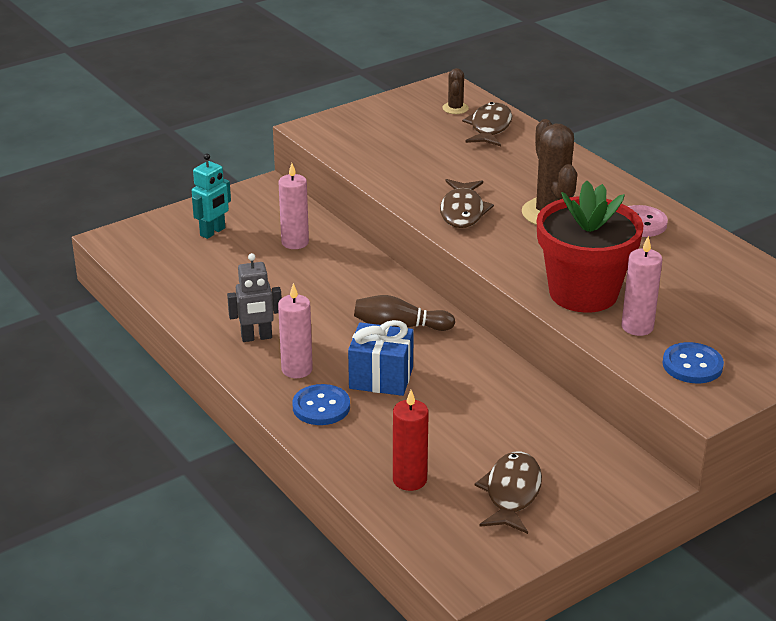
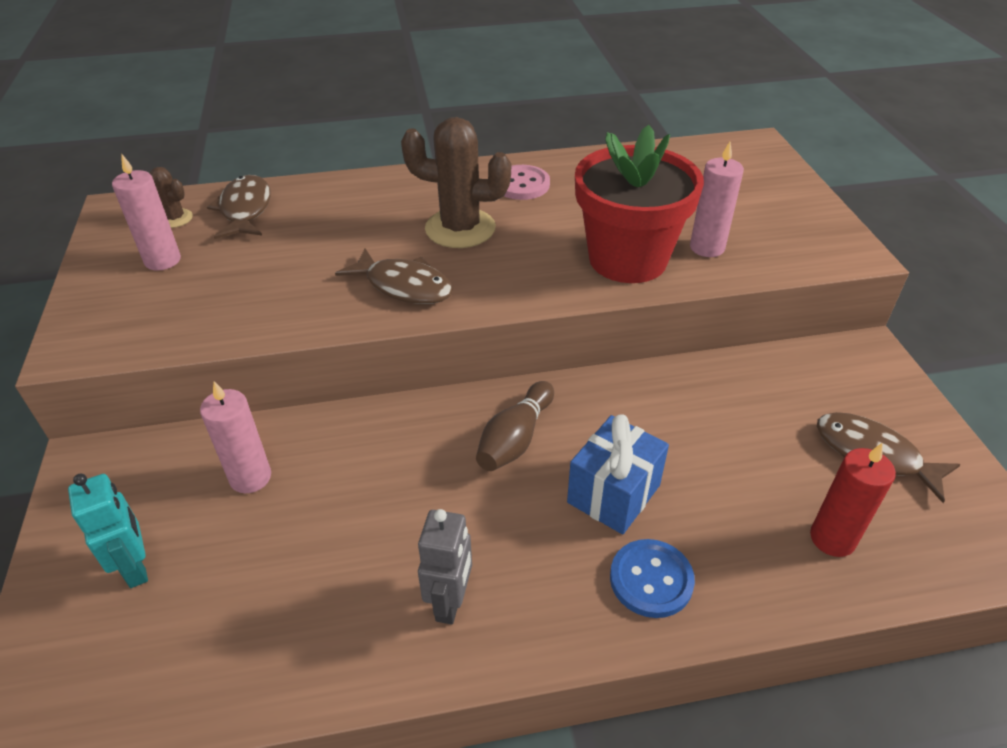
camera: 65 degrees left, 10 degrees up
(297, 369) = (553, 579): pink candle -> pink candle (163, 260)
(490, 127) = (245, 210): brown fish -> brown fish turned 45 degrees clockwise
(692, 365) = (786, 239): blue button -> none

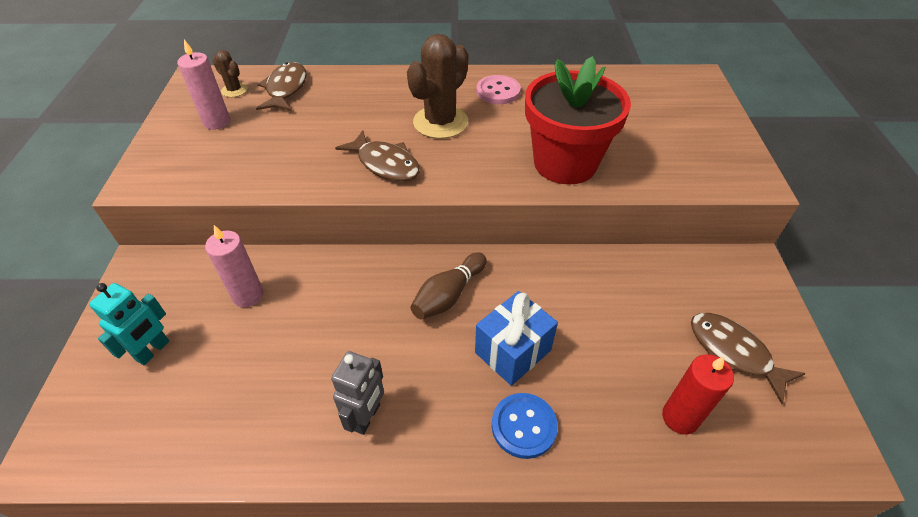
camera: 10 degrees right, 5 degrees up
(136, 567) = (153, 351): turquoise robot -> turquoise robot turned 45 degrees clockwise
(460, 228) = (440, 122): brown cactus -> brown cactus turned 75 degrees counterclockwise
(707, 247) = (632, 161): pink candle -> none

